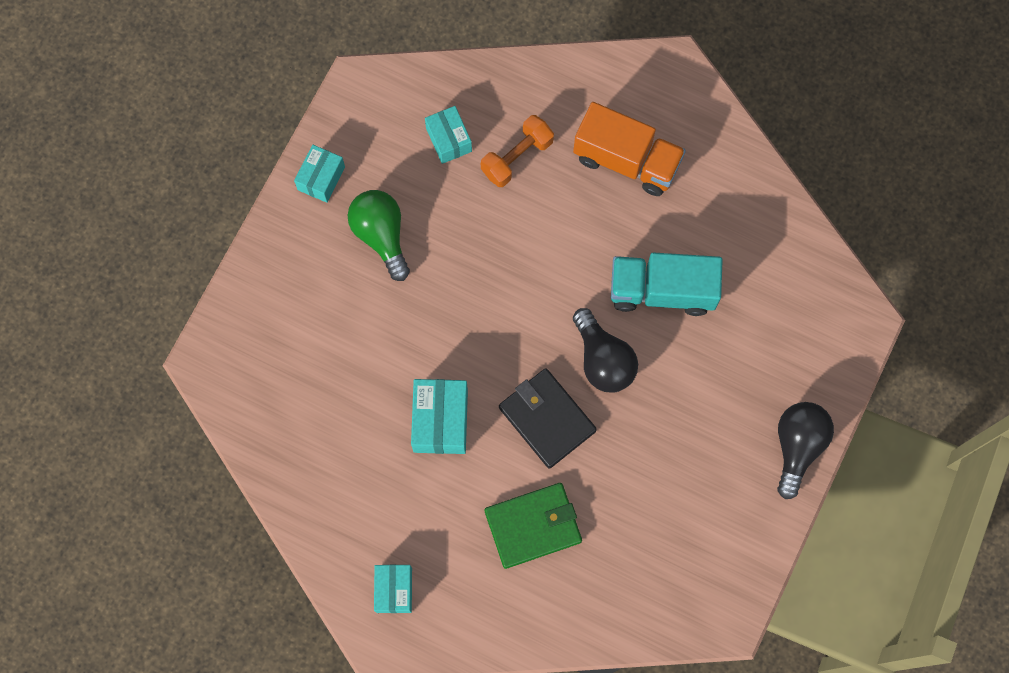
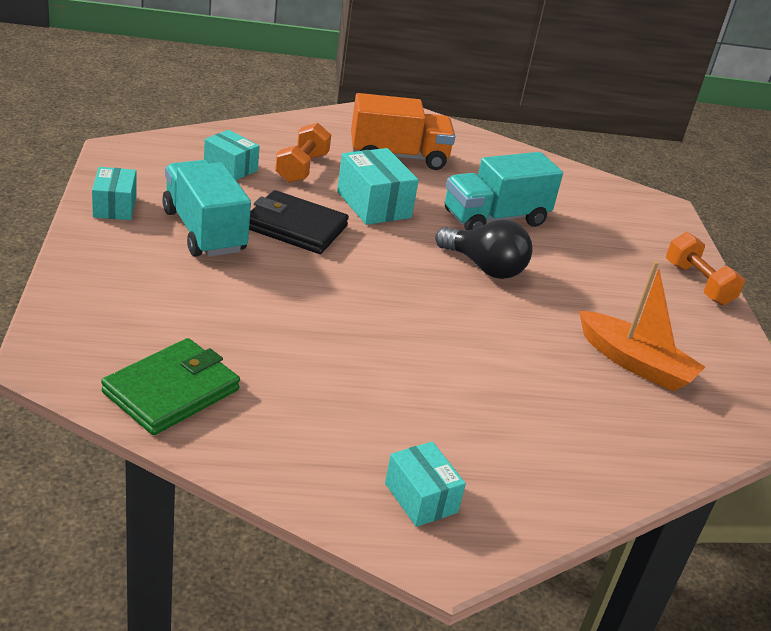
camera: 35 degrees left, 40 degrees down
(381, 235) = (204, 231): green light bulb -> turquoise truck
(440, 421) = (363, 342): turquoise box -> turquoise box (374, 204)
(533, 526) = (526, 397): green wallet -> green wallet (171, 391)
(547, 419) = (468, 316): black wallet -> black wallet (295, 227)
(653, 522) = (635, 363): none -> orange boat
(797, 446) = (698, 284): black light bulb -> orange dumbbell

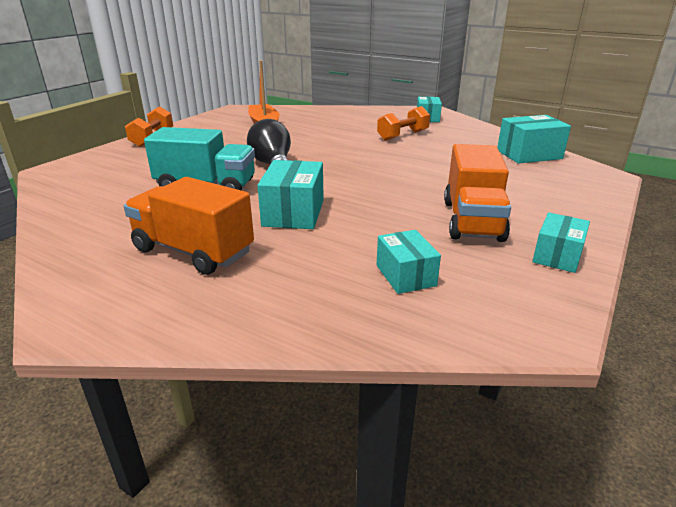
camera: 140 degrees left, 5 degrees down
(171, 391) = (529, 154): green wallet -> turquoise box
(204, 231) = (472, 220): turquoise truck -> orange truck
(295, 227) = (386, 209): black wallet -> none
(302, 168) = (321, 259): orange dumbbell -> orange dumbbell (403, 135)

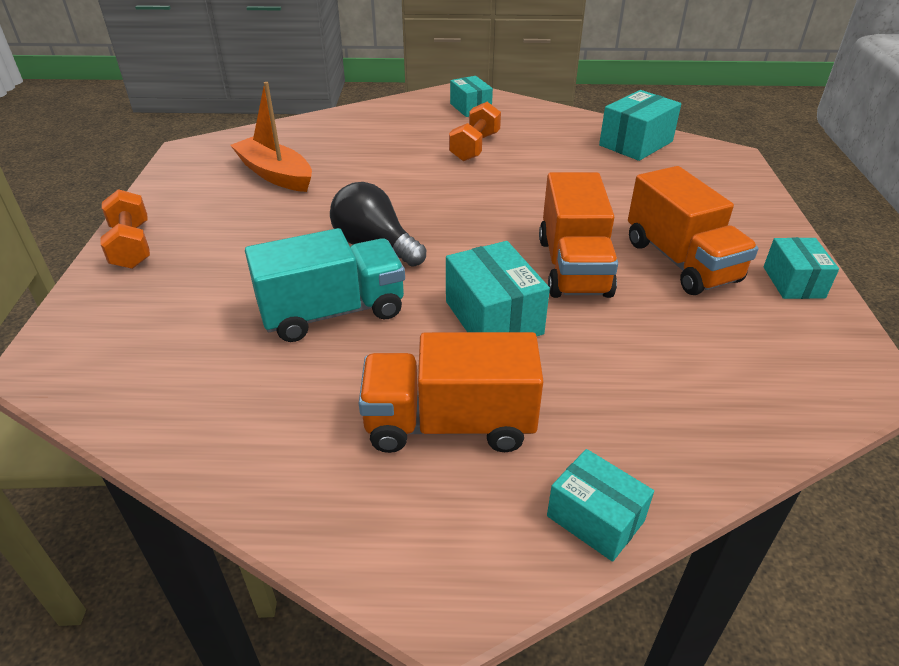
camera: 30 degrees left, 10 degrees up
(384, 203) = (573, 267): none -> orange truck
(405, 275) = (700, 362): turquoise box -> turquoise box (595, 518)

